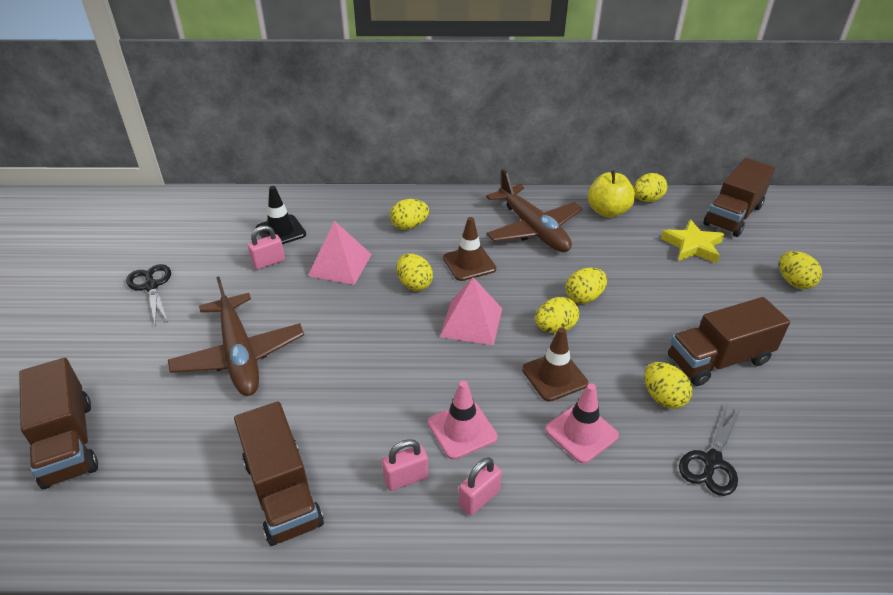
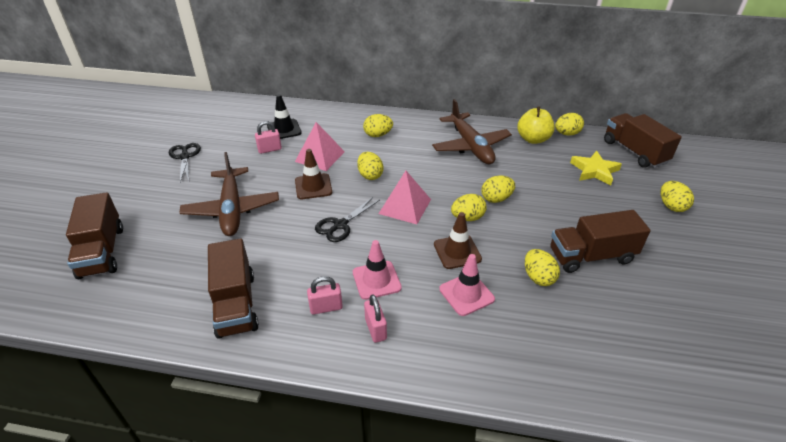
camera: 10 degrees right, 0 degrees up
(469, 263) = (415, 165): brown traffic cone -> brown traffic cone (313, 186)
(479, 498) = (375, 329): pink padlock -> pink padlock turned 75 degrees counterclockwise
(712, 461) = (564, 329): black scissors -> black scissors (340, 225)
(733, 215) = (634, 152): brown truck -> brown truck turned 105 degrees clockwise

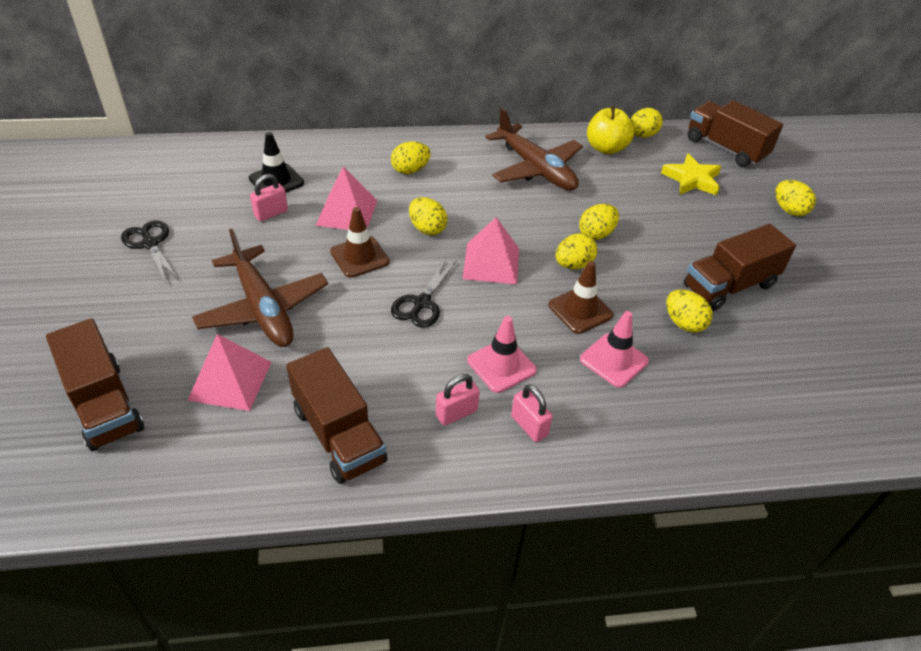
camera: 20 degrees left, 5 degrees up
(186, 252) = (230, 380): none -> pink pyramid

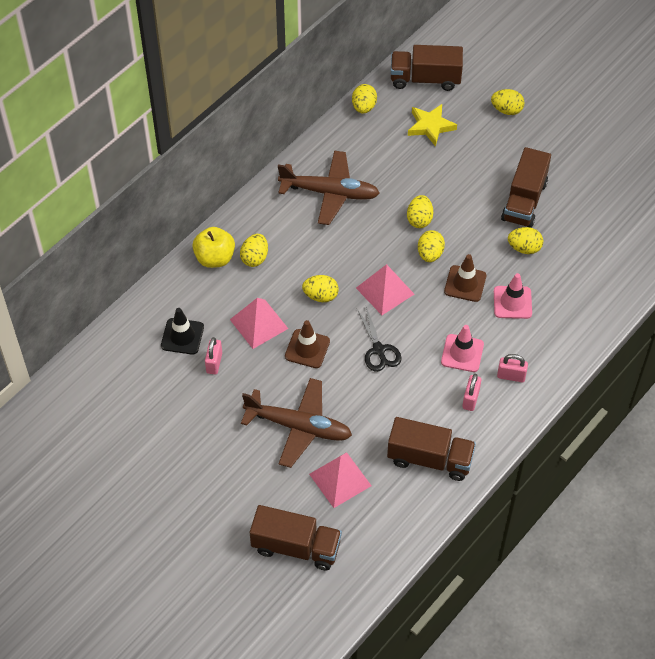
camera: 40 degrees left, 10 degrees up
(150, 244) = (173, 444): black scissors -> none
(606, 148) = (353, 138): yellow apple -> yellow apple (215, 258)

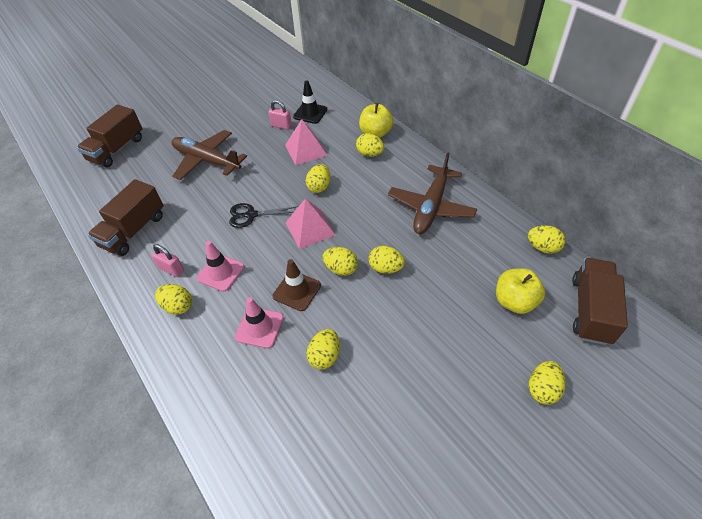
camera: 105 degrees right, 5 degrees down
(298, 426) = (207, 161): brown plane -> brown plane turned 90 degrees clockwise
(307, 349) = (272, 173): brown traffic cone -> none
(340, 479) = (151, 176): pink pyramid -> none
(430, 126) = (514, 301): yellow star -> yellow apple
(511, 376) = (178, 306): pink padlock -> yellow egg
(524, 201) = (392, 373): brown truck -> none

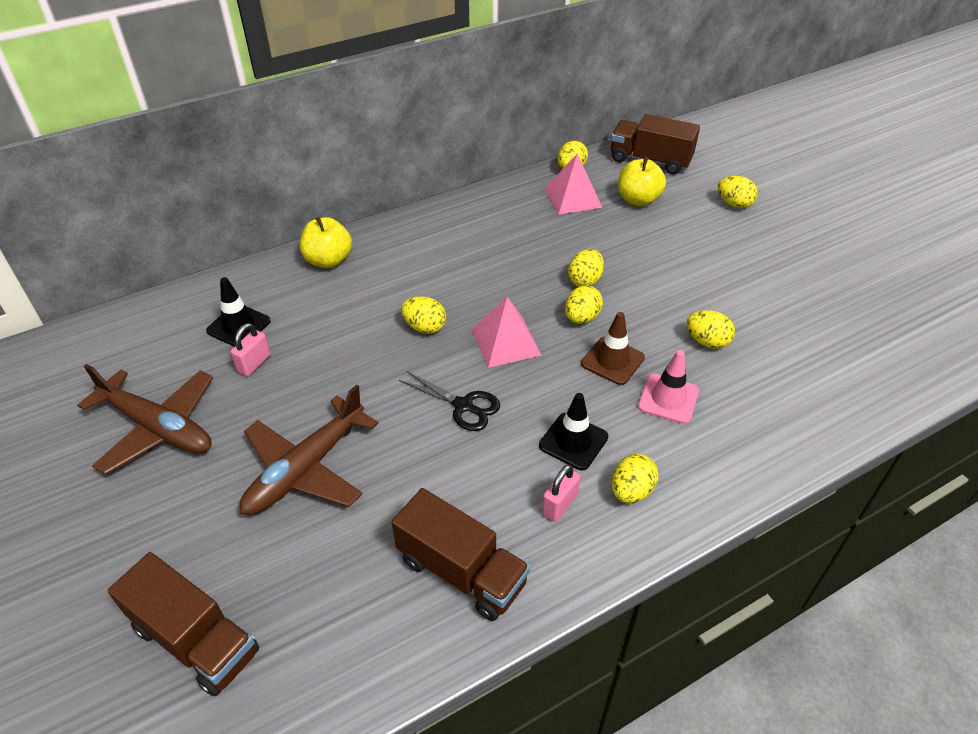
camera: 85 degrees left, 5 degrees down
(221, 272) = (573, 441): pink traffic cone -> black traffic cone
(251, 215) = (463, 406): black scissors -> black scissors turned 60 degrees counterclockwise
(306, 150) = (334, 337): pink pyramid -> pink pyramid (573, 197)
(370, 154) = (372, 271): yellow egg -> none
(431, 207) = (493, 232): brown plane -> brown plane (158, 427)

